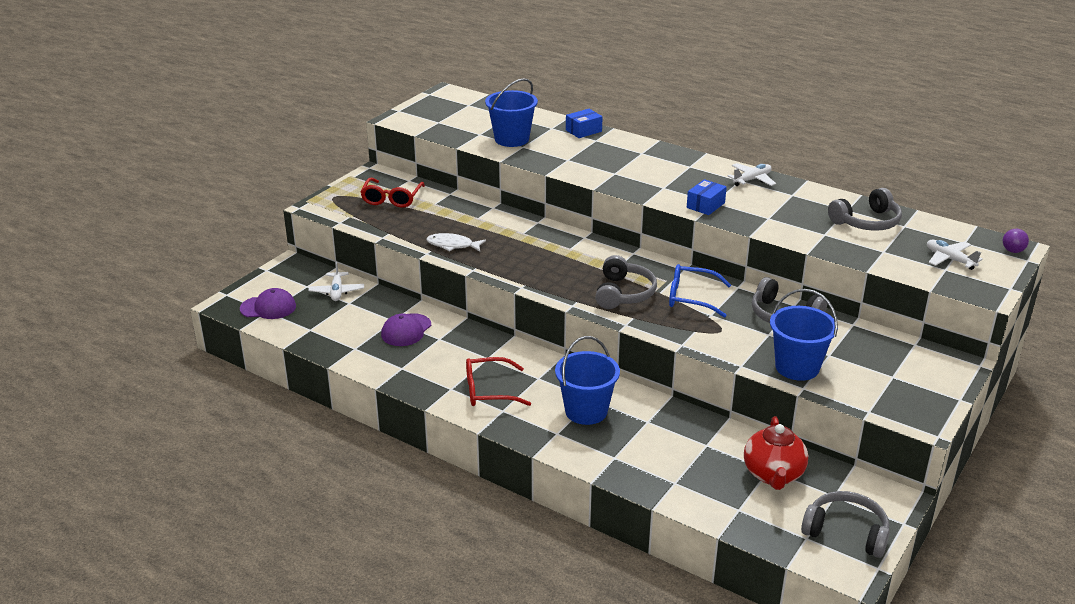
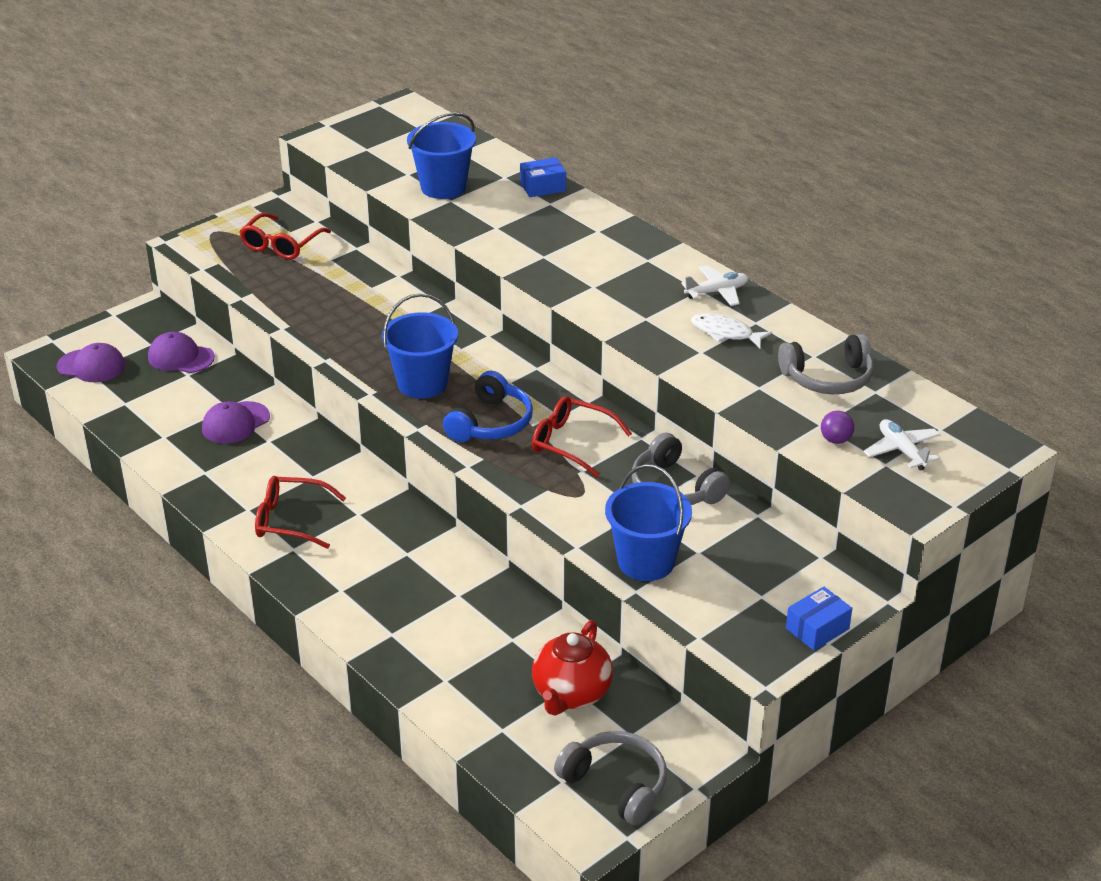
camera: 15 degrees right, 5 degrees up
(337, 291) = (181, 357): white plane -> purple cap
(452, 245) = (319, 322): white fish -> white fish (725, 333)
(586, 411) = (391, 568): blue bucket -> blue bucket (422, 383)
(623, 293) = (490, 423): grey headphones -> blue headphones
(690, 298) = (571, 443): blue glasses -> red glasses
(705, 205) = (631, 321): blue box -> blue box (817, 629)
(1012, 251) = (998, 452): purple ball -> purple ball (835, 440)

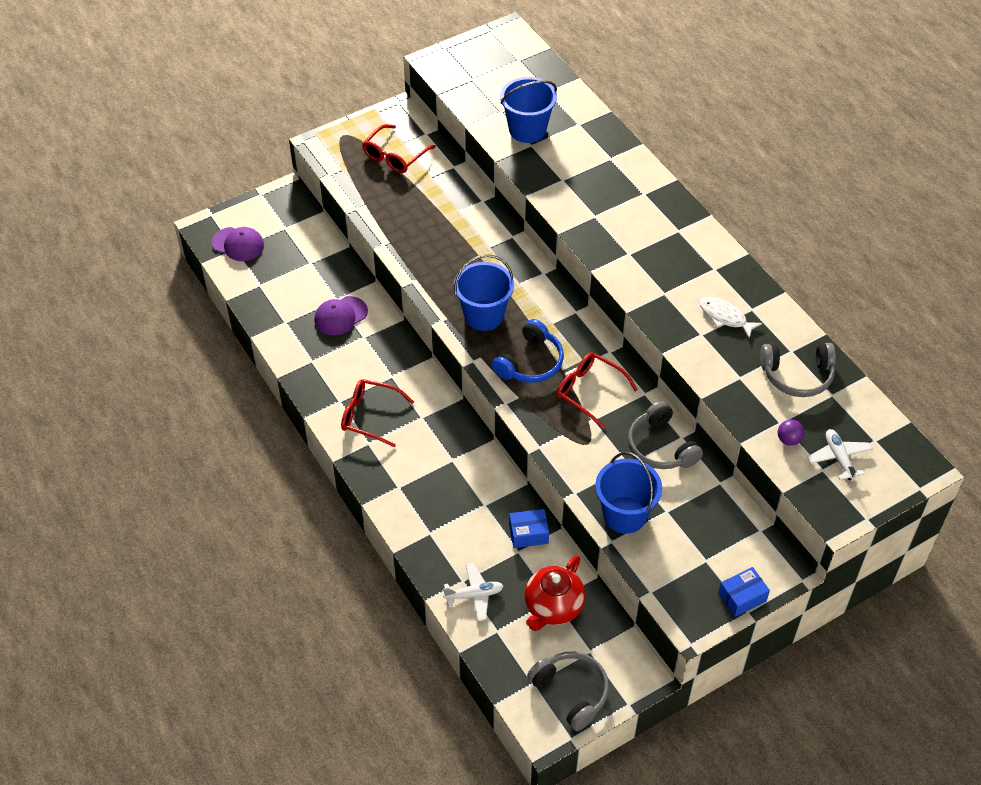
camera: 10 degrees right, 15 degrees up
(181, 357) = (307, 244): purple cap -> none
(543, 187) = (608, 139): blue box -> blue box (528, 533)
(717, 292) = (727, 273): white plane -> white plane (474, 595)

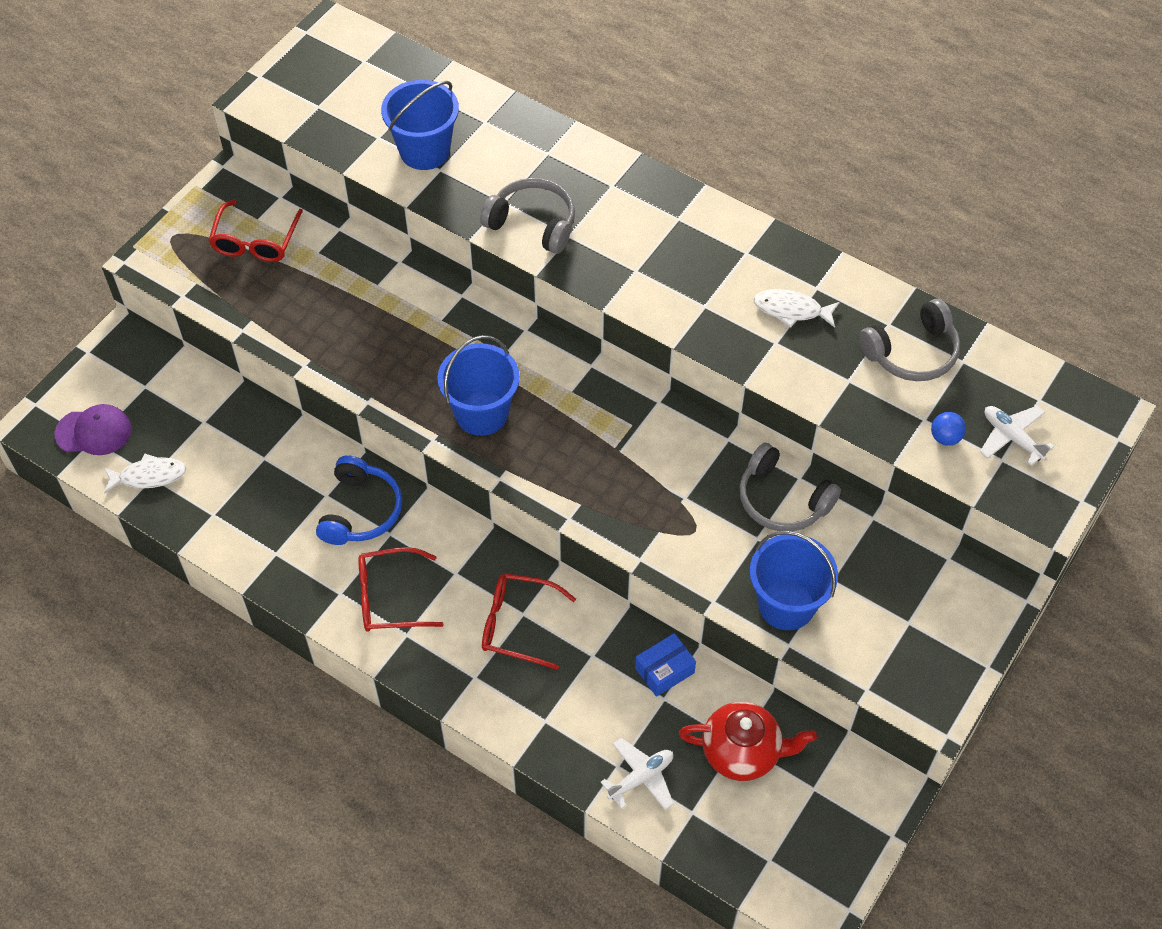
camera: 25 degrees left, 5 degrees up
(258, 284) = (149, 476): none -> white fish
(340, 316) = (282, 478): purple cap -> none
(530, 362) = (571, 453): blue headphones -> blue headphones (360, 511)
(553, 607) = (742, 752): red teapot -> red teapot turned 90 degrees counterclockwise
(571, 692) = (819, 851): grey headphones -> grey headphones (533, 223)
(589, 391) = (660, 462): red glasses -> red glasses (516, 624)
(742, 597) = (972, 651): blue box -> none
(788, 440) = (945, 437): purple ball -> blue ball

